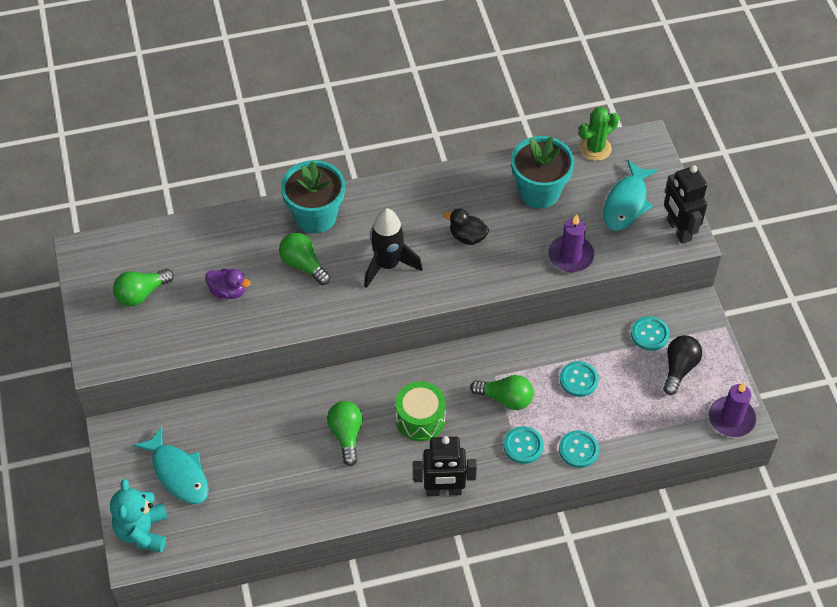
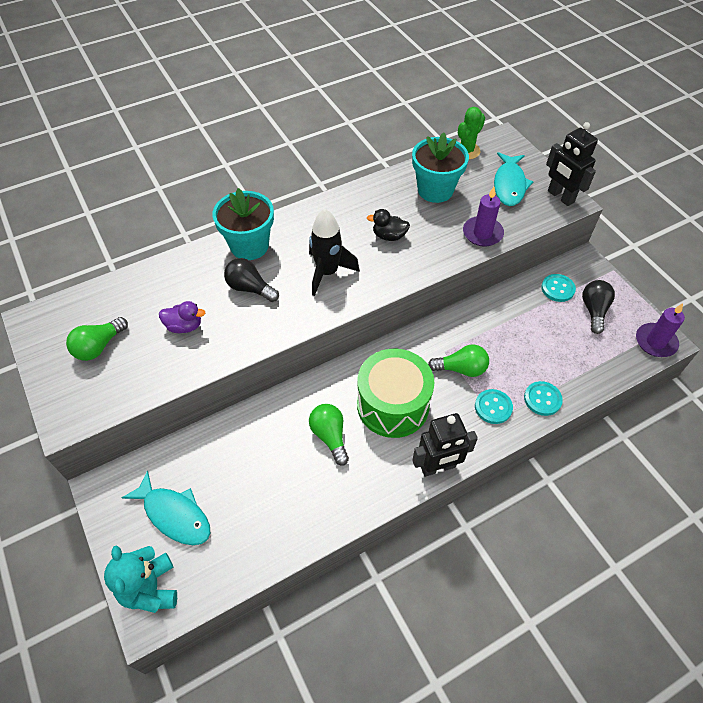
camera: 15 degrees left, 0 degrees up
(303, 265) = (250, 288): green light bulb -> black light bulb
(420, 419) = (393, 405): green drum -> green drum, size x1.55
(578, 380) = (516, 338): turquoise button -> none

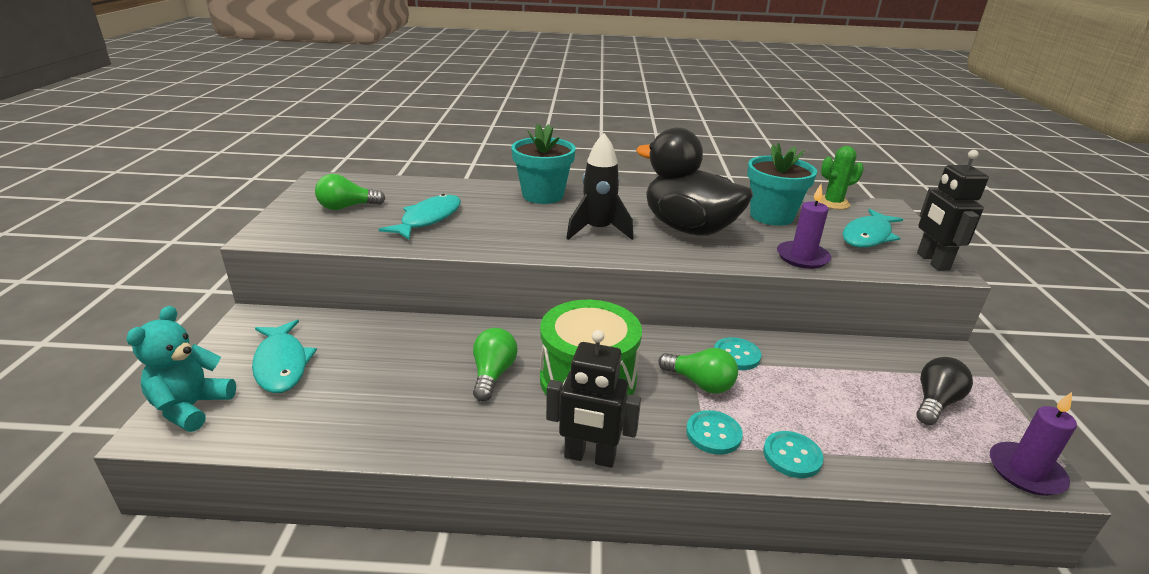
camera: 30 degrees right, 25 degrees down
(184, 326) = (428, 219): purple duck -> turquoise fish
(250, 288) = (513, 217): black light bulb -> none
(389, 236) = (688, 228): black duck -> black duck, size x2.48
(557, 289) = (891, 364): turquoise button -> turquoise button (736, 355)

